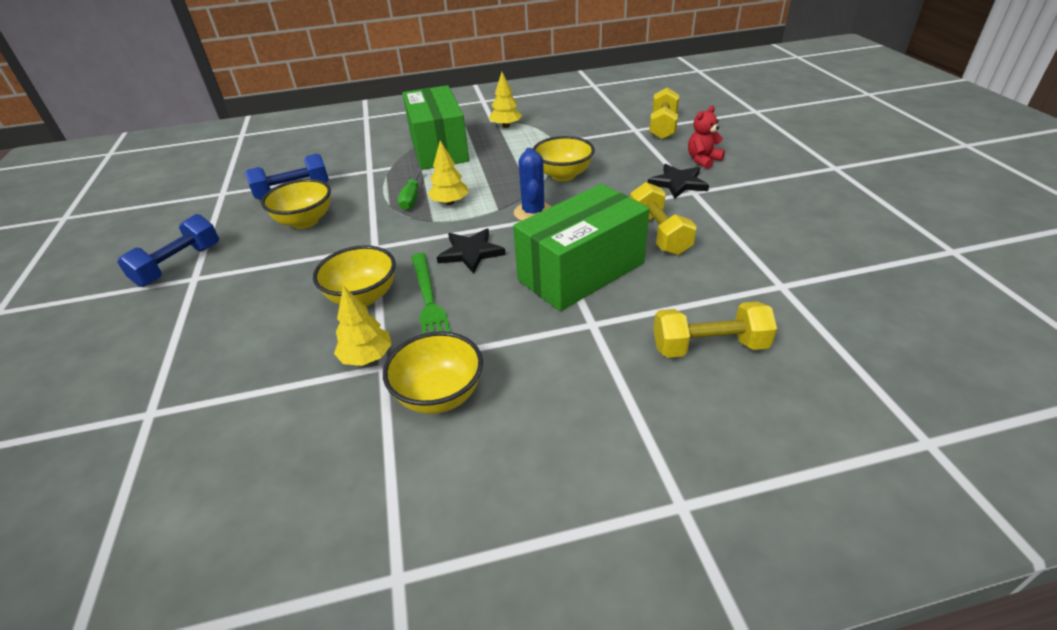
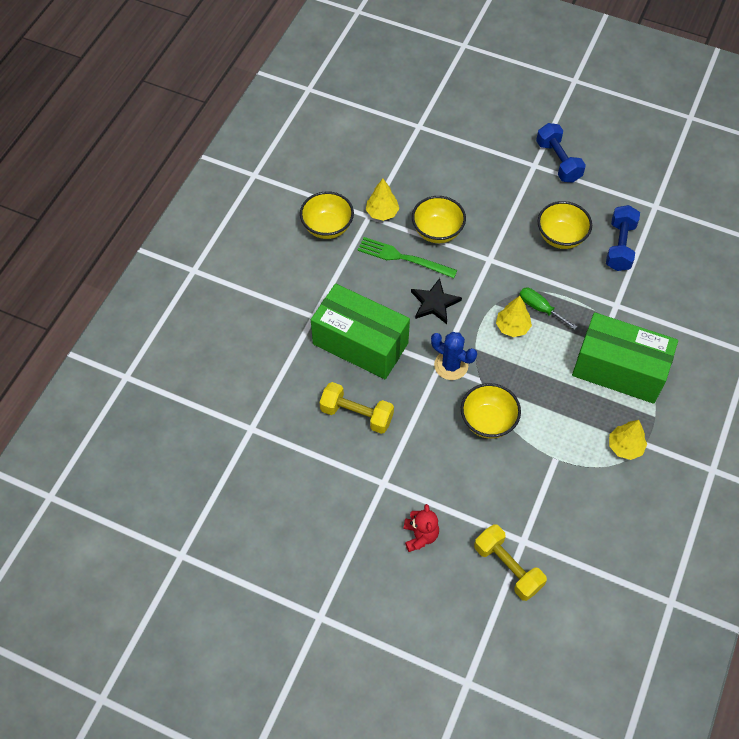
camera: 125 degrees right, 20 degrees up
(581, 272) = (360, 343): green box -> green box turned 60 degrees counterclockwise
(678, 183) = (404, 484): black star -> none
(709, 346) = (248, 351): yellow dumbbell -> none

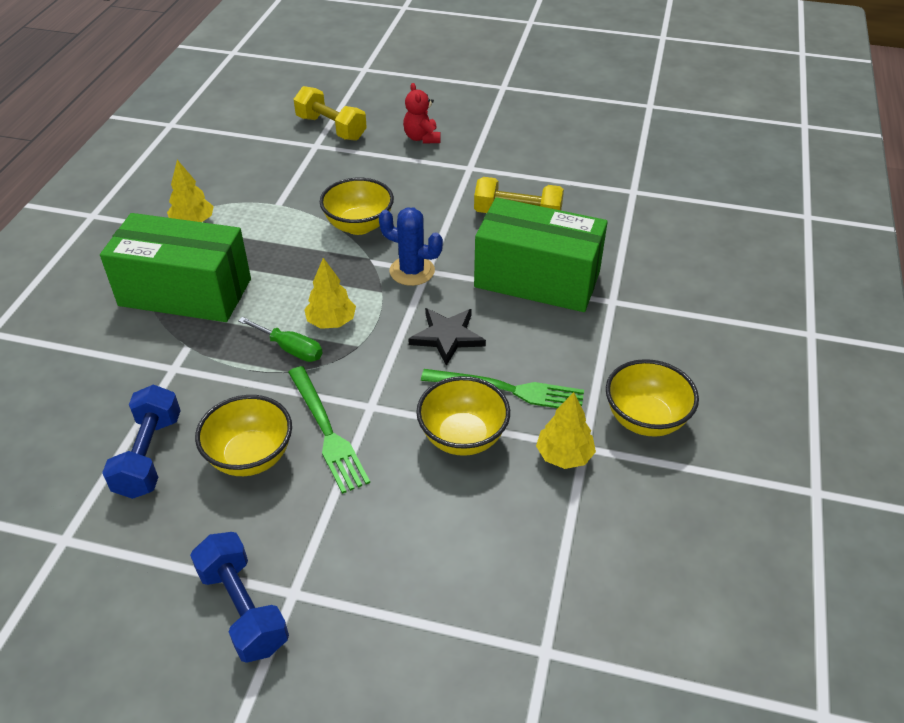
camera: 170 degrees right, 15 degrees down
(516, 246) = (327, 431): none -> green fork

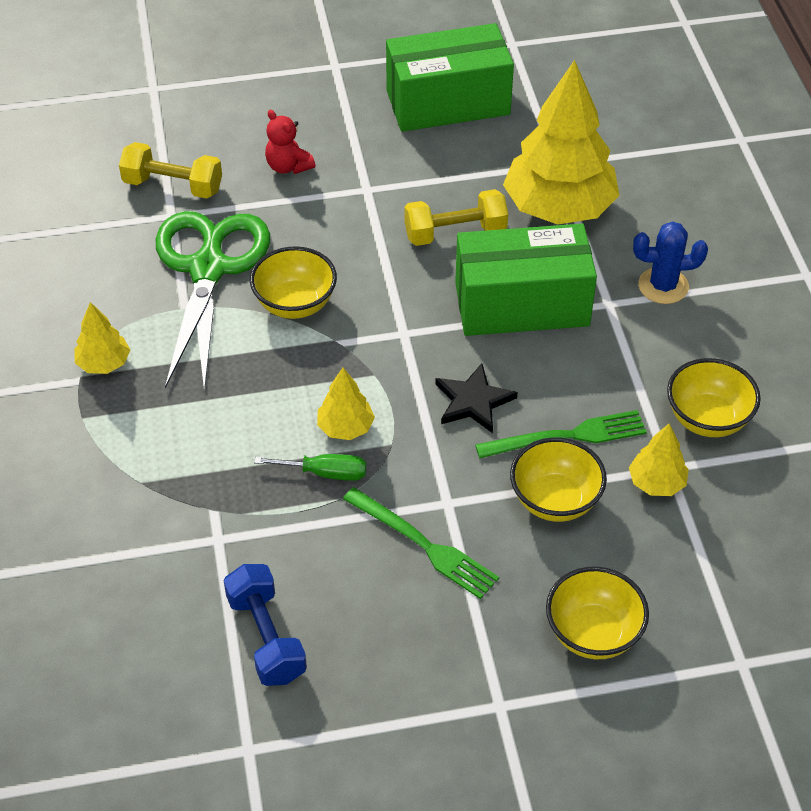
camera: 25 degrees left, 5 degrees up
(185, 292) = (163, 451): green box -> green box (448, 103)
(243, 609) = (466, 738): blue dumbbell -> none
(250, 457) = (368, 599): yellow bowl -> yellow bowl (593, 633)
(314, 185) = (208, 269): none -> green scissors
(412, 271) = (389, 339): blue cactus -> blue cactus (663, 286)
(614, 221) = (559, 208): none -> yellow tree

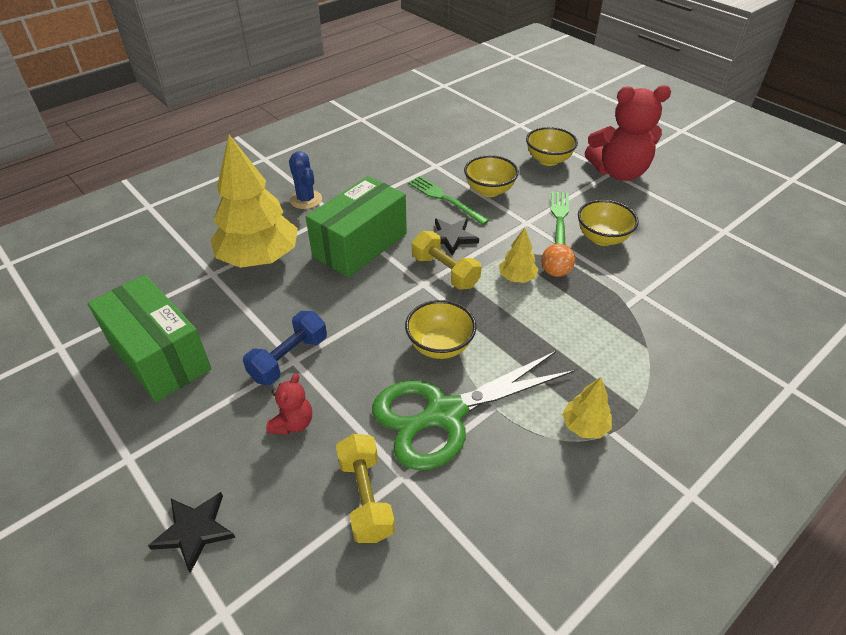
camera: 120 degrees left, 5 degrees down
(232, 88) = (194, 530): none -> black star
(266, 637) = (669, 250): blue dumbbell -> blue dumbbell (289, 358)
(325, 473) = (555, 272): green screwdriver -> orange ball
(455, 233) = (314, 295): yellow dumbbell -> yellow dumbbell (445, 272)
(491, 716) = (618, 172): none -> red teddy bear
(522, 304) = (360, 245): green box -> green box turned 75 degrees clockwise
(656, 483) = (448, 166): yellow tree -> none
(707, 419) = (394, 163): yellow bowl -> yellow bowl (602, 238)

